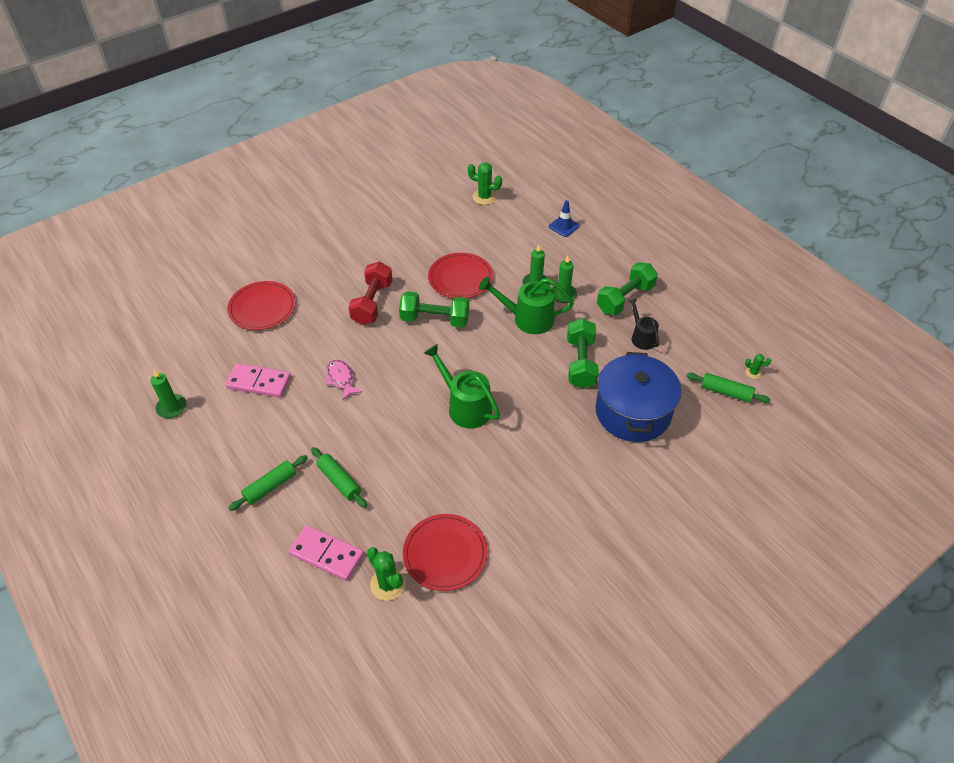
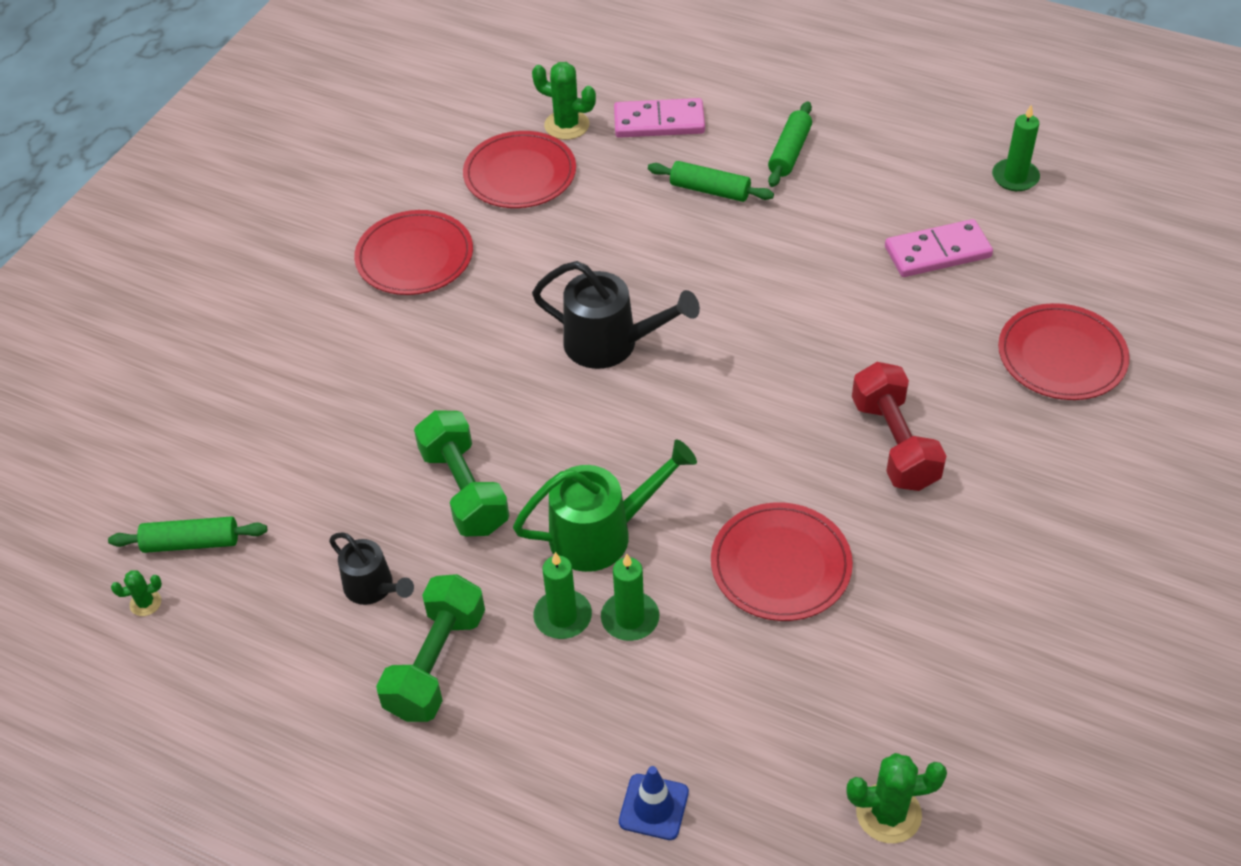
camera: 155 degrees right, 0 degrees up
(341, 379) = (825, 305): pink fish -> none
(435, 319) = (763, 461): green dumbbell -> none
(465, 406) = (611, 344): green watering can -> black watering can
(545, 516) = (414, 257): none -> red plate
(633, 412) = (343, 442): blue pot -> none

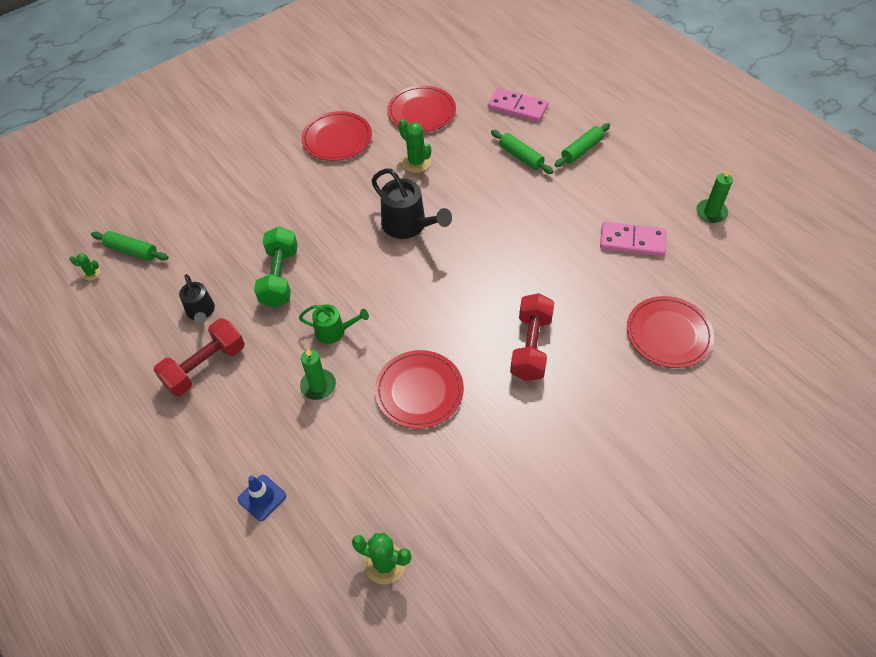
camera: 25 degrees right, 5 degrees up
(436, 663) = (205, 366): green dumbbell -> red dumbbell
(563, 617) = (284, 369): green candle -> none
(566, 125) = (465, 92): green cactus -> green cactus (416, 162)
(602, 533) = (334, 331): green watering can -> green watering can, size x0.61

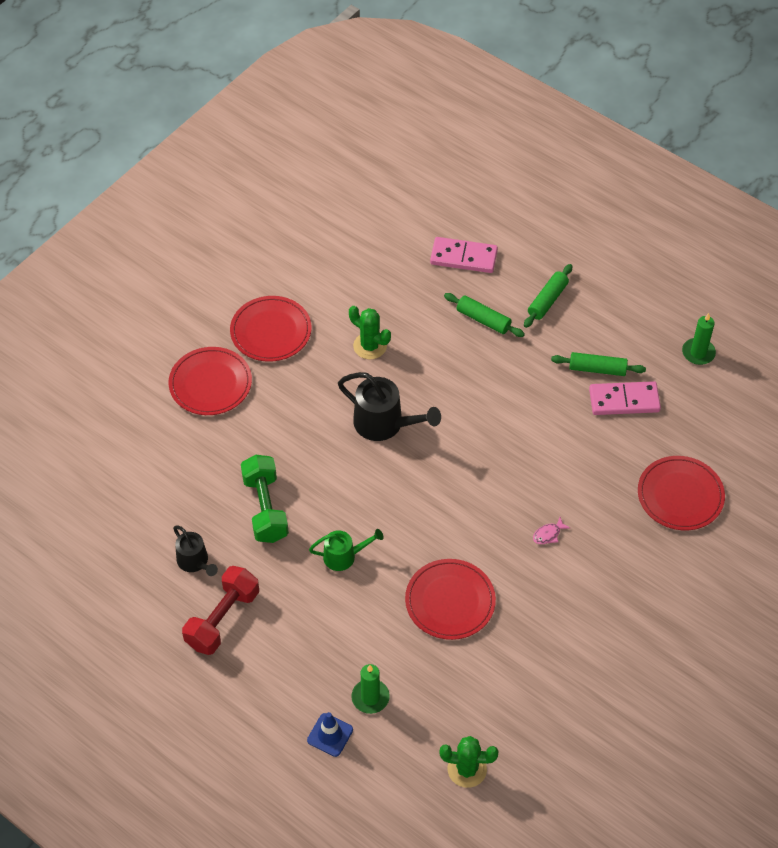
camera: 15 degrees left, 0 degrees up
(91, 273) = (55, 542): green cactus -> none
(132, 251) = (89, 508): green rolling pin -> green rolling pin (597, 369)
(318, 385) = (347, 616): green candle -> green candle (370, 697)
(421, 112) = (356, 280): red plate -> red plate (210, 383)
(531, 346) = (548, 534): red dumbbell -> pink fish

